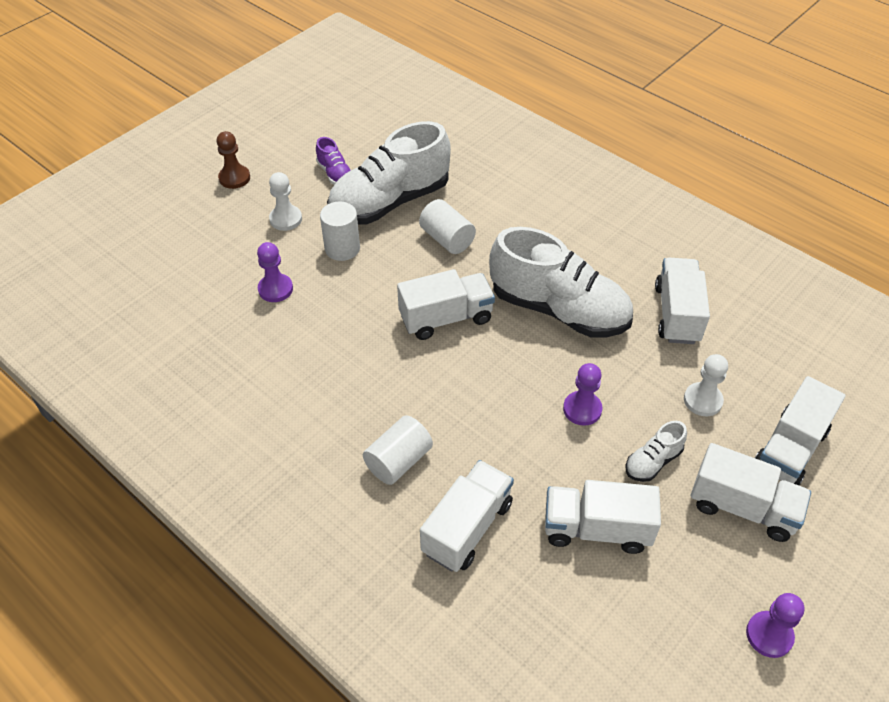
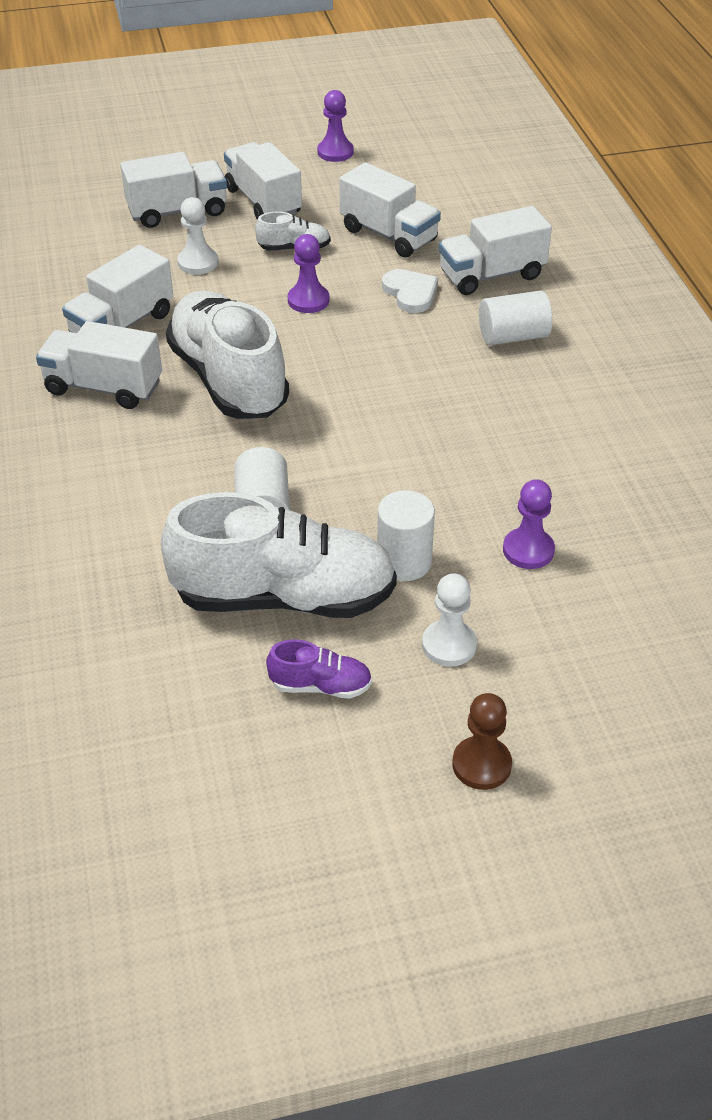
camera: 145 degrees left, 5 degrees down
(335, 174) = (320, 686): purple shoe -> purple shoe turned 90 degrees clockwise
(446, 318) = (354, 426): white truck -> white truck (103, 387)
(514, 464) = (410, 293): none -> white heart

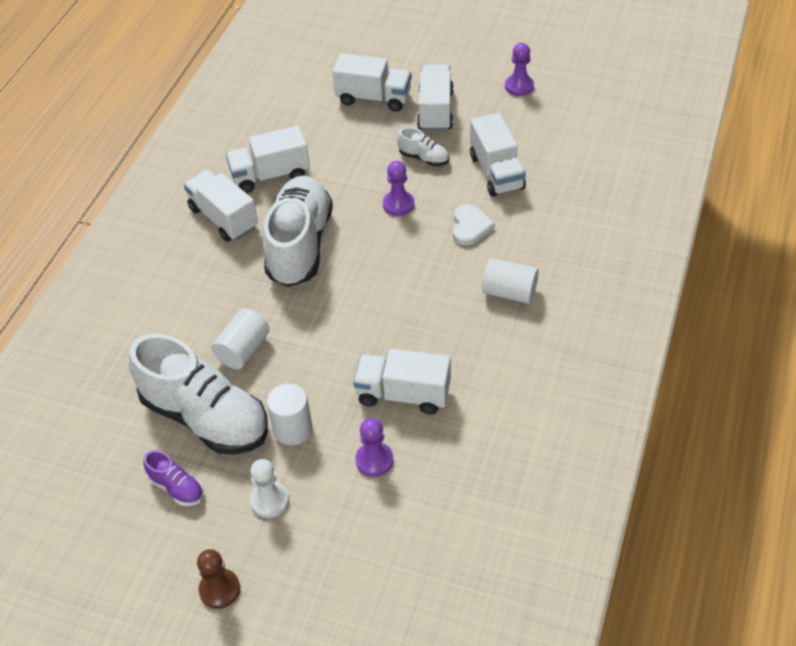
camera: 35 degrees right, 5 degrees up
(198, 262) = (353, 145): white pawn -> none
(491, 275) = (539, 235): white truck -> white truck (403, 394)

